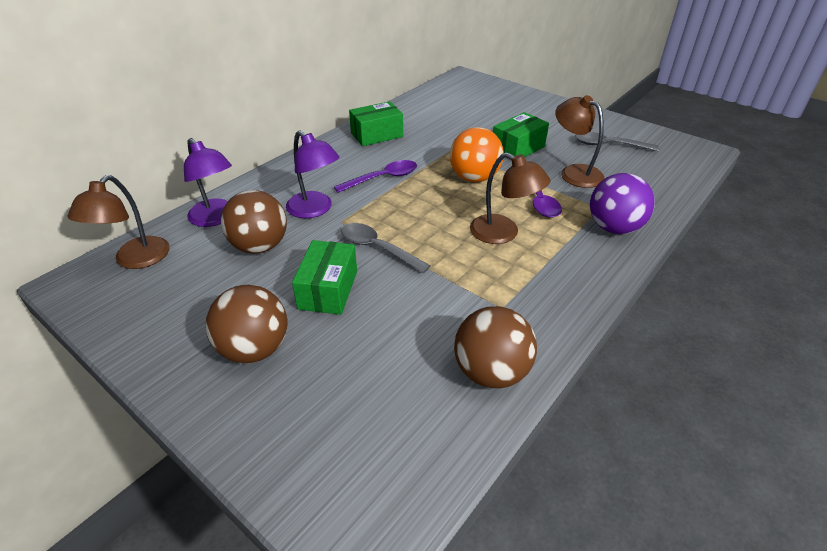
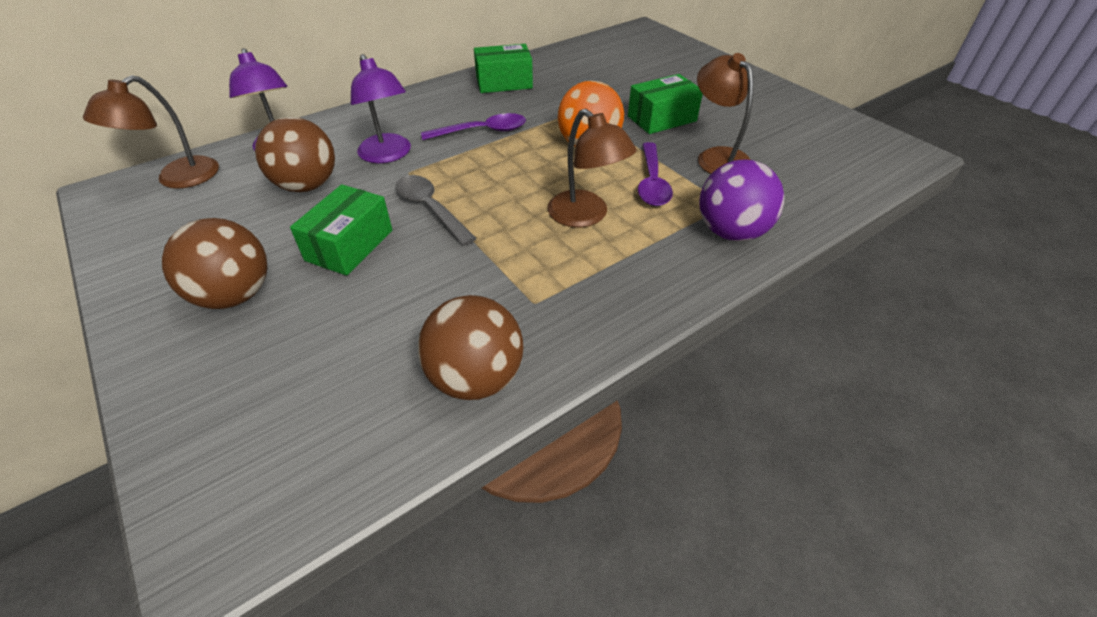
camera: 15 degrees right, 5 degrees up
(609, 145) = (781, 130): grey spoon -> none

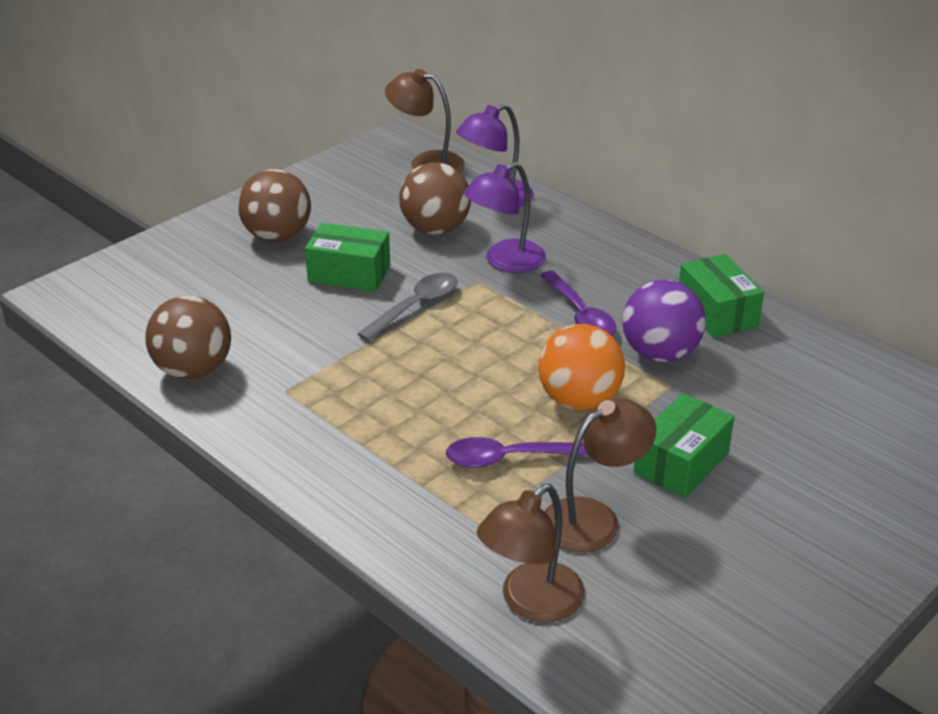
camera: 80 degrees right, 10 degrees down
(586, 216) = (427, 410): brown lamp -> brown lamp (531, 602)
(662, 119) = (681, 463): green box -> green box turned 75 degrees clockwise
(731, 232) = (422, 526): purple ball -> purple ball (660, 354)

